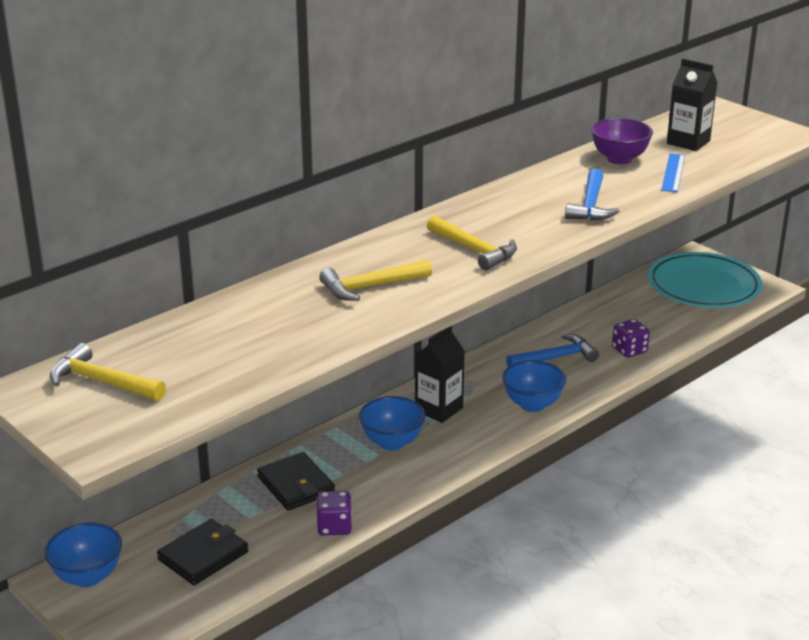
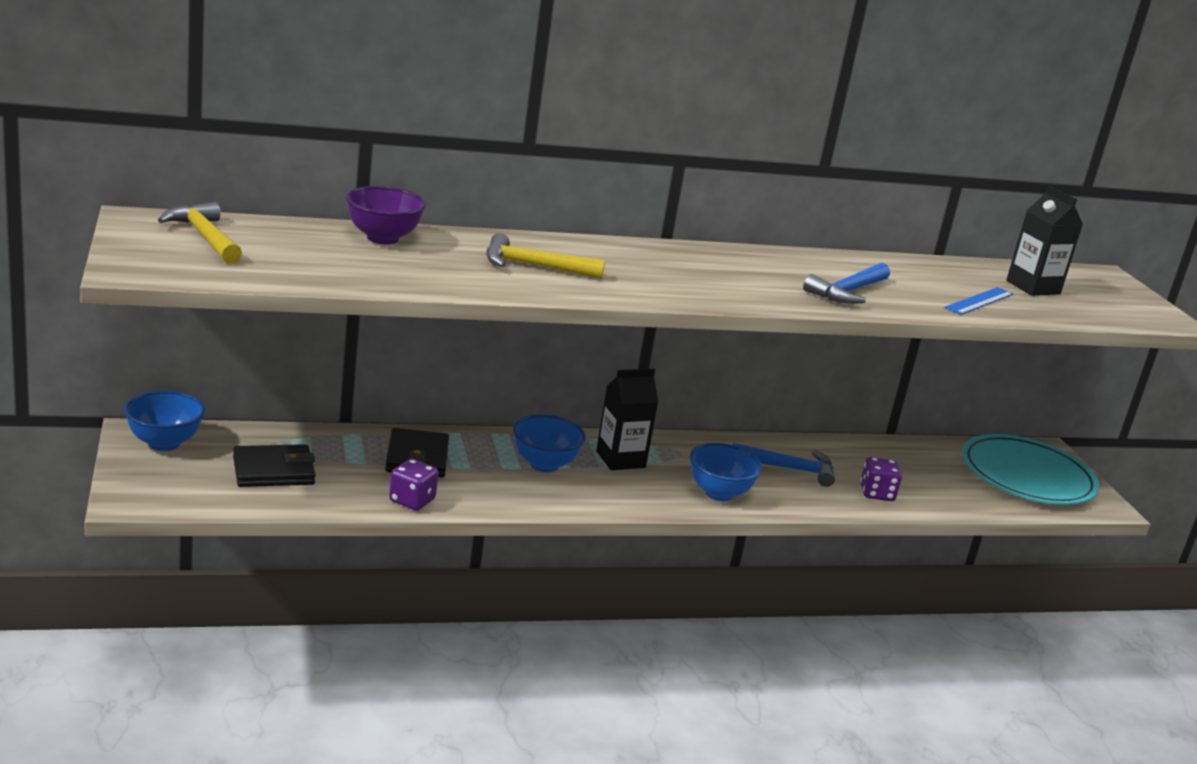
camera: 25 degrees right, 5 degrees down
(474, 250) = (675, 279): yellow hammer -> none
(619, 159) = (933, 274): purple bowl -> purple bowl (382, 238)

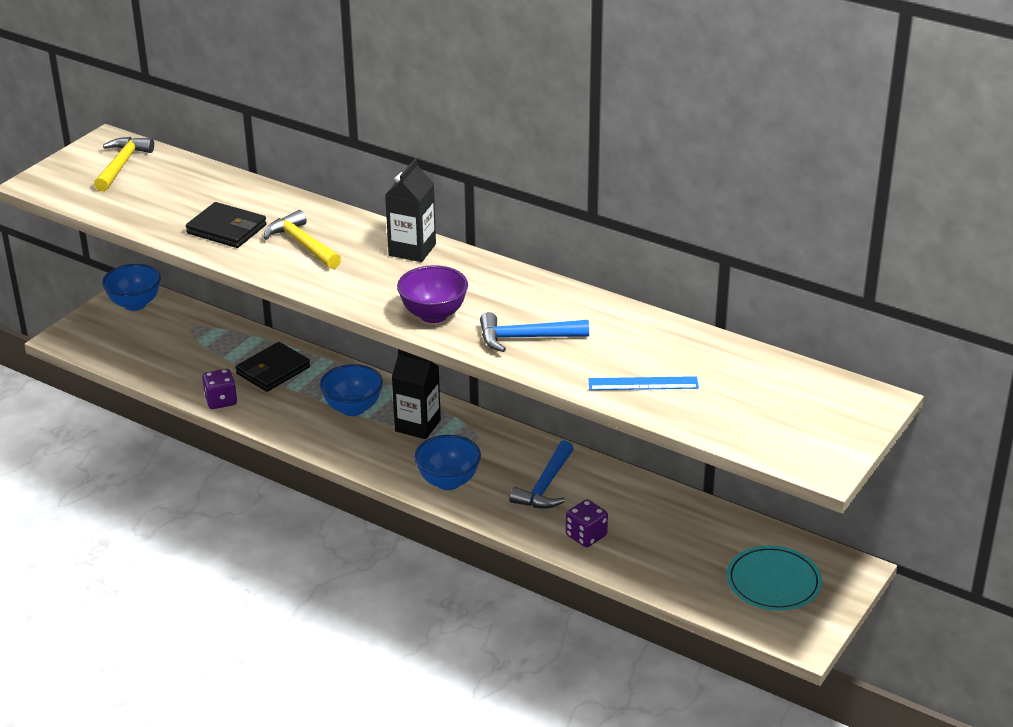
camera: 50 degrees right, 10 degrees up
(273, 471) = (169, 347): black wallet -> black wallet (226, 229)
(382, 238) = (237, 192): purple bowl -> purple bowl (433, 315)
(789, 469) = (545, 485): blue hammer -> blue hammer turned 60 degrees clockwise
(1027, 476) = (773, 582): turquoise plate -> turquoise plate, size x0.65
(1033, 287) = (742, 388): black carton -> black carton (412, 250)

